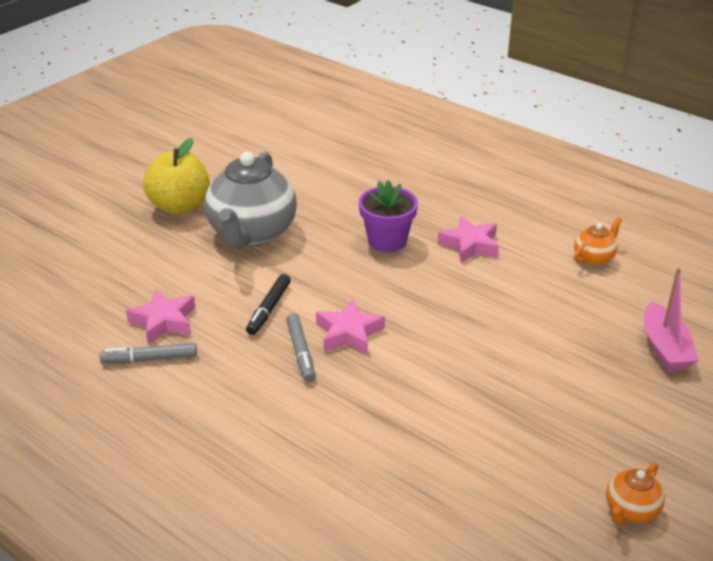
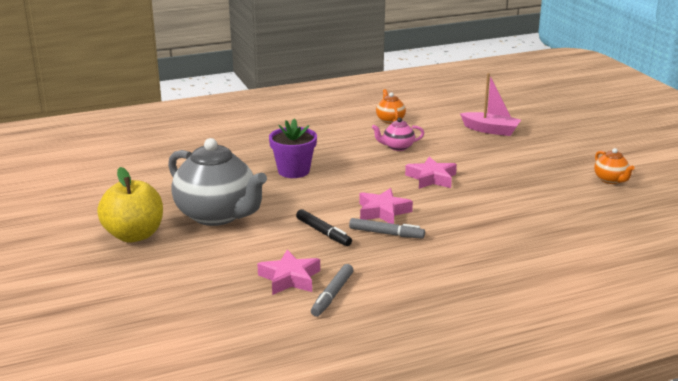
camera: 60 degrees left, 10 degrees down
(470, 245) = (332, 148): pink star -> pink star (431, 178)
(523, 289) = (397, 147): none -> pink teapot

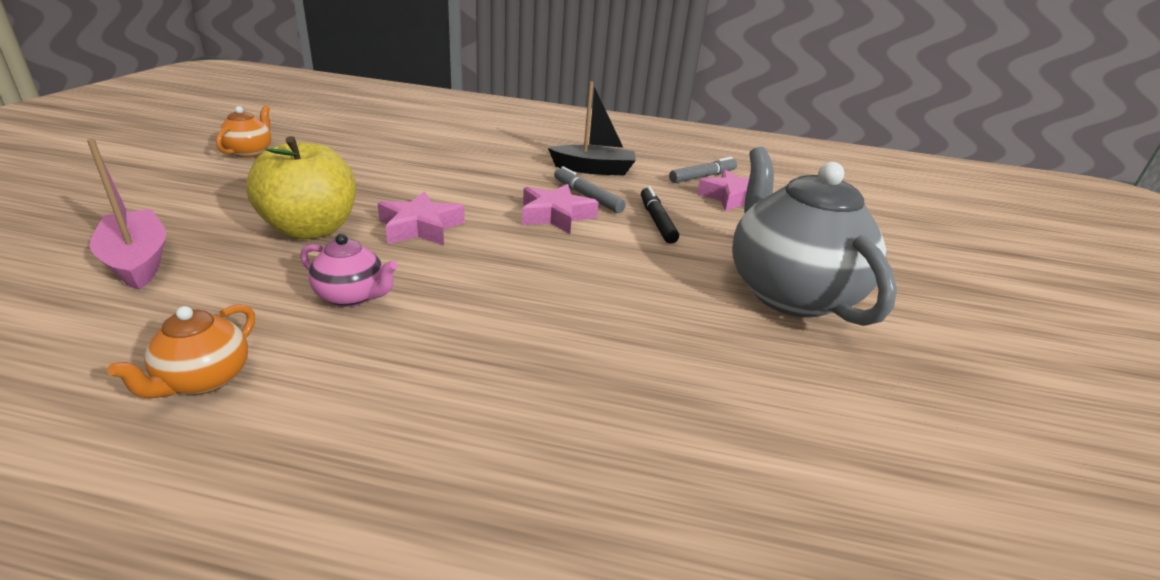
camera: 150 degrees left, 5 degrees up
(134, 235) = (932, 309): yellow apple -> yellow apple (311, 229)
(293, 171) = (601, 325): purple flower pot -> none
(418, 262) = (594, 169): none -> black boat

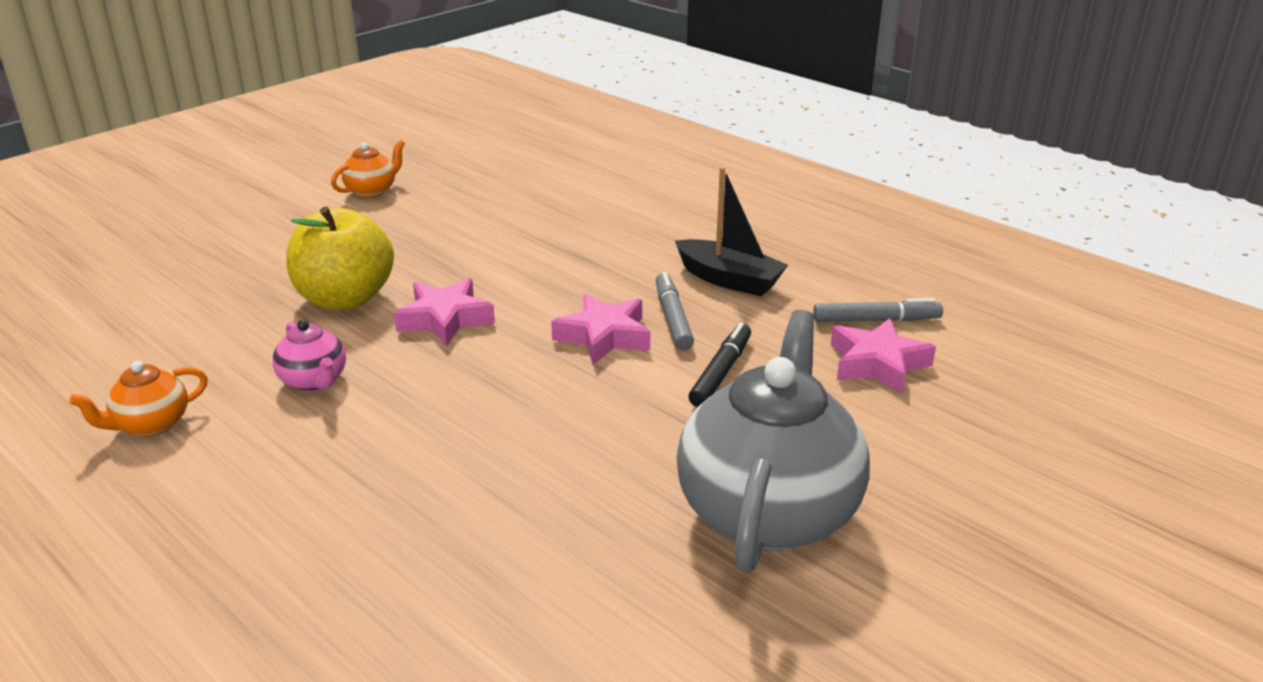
camera: 35 degrees right, 0 degrees up
(138, 261) = (191, 301): pink boat -> none

